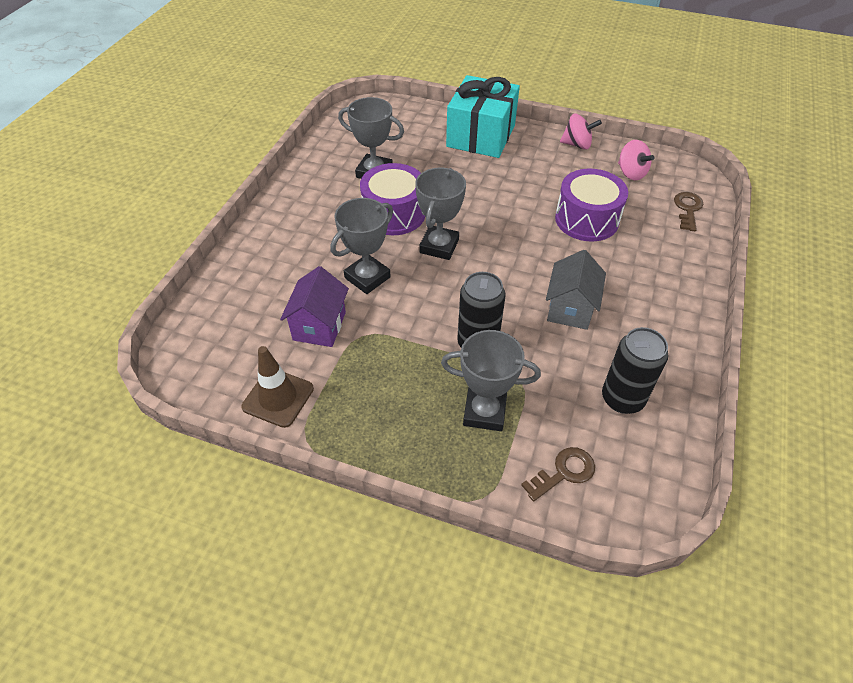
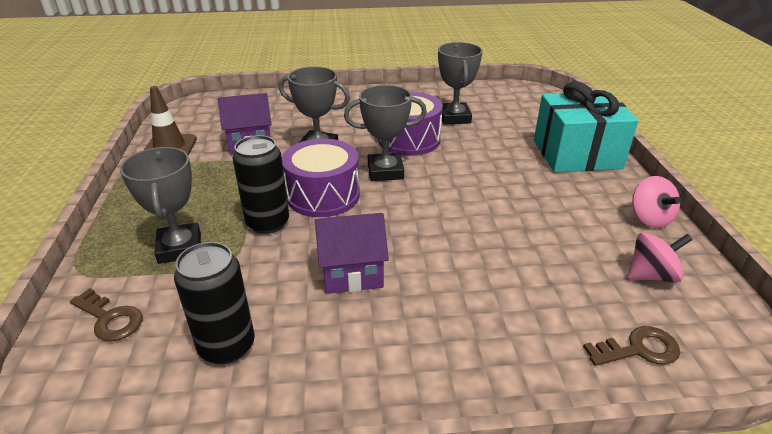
camera: 65 degrees right, 15 degrees down
(570, 309) = (352, 274): grey house -> purple house
(586, 219) = (516, 255): purple drum -> purple drum (323, 195)
(631, 173) = (651, 275): pink spinning top -> pink spinning top turned 135 degrees counterclockwise

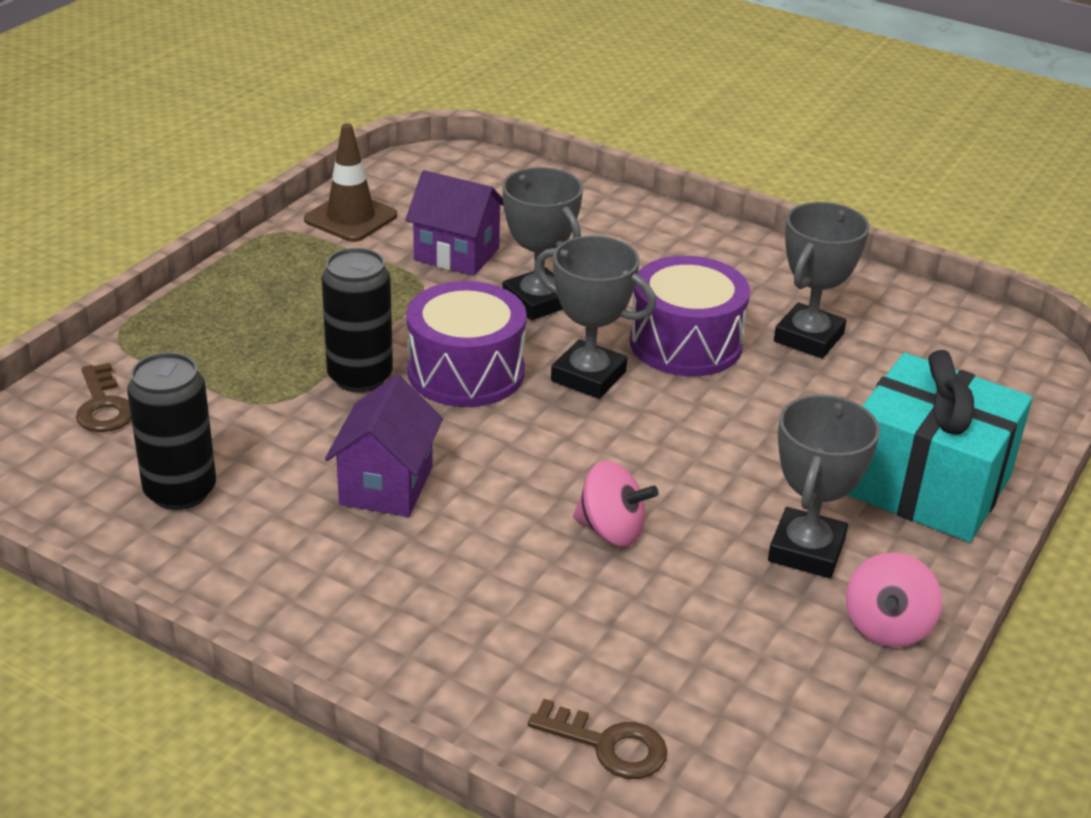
camera: 35 degrees right, 0 degrees up
(180, 248) = (236, 361): grey trophy -> grey trophy (806, 550)
(352, 274) = (386, 485): purple house -> purple house turned 75 degrees clockwise
(651, 275) = (763, 688): pink spinning top -> pink spinning top (611, 530)

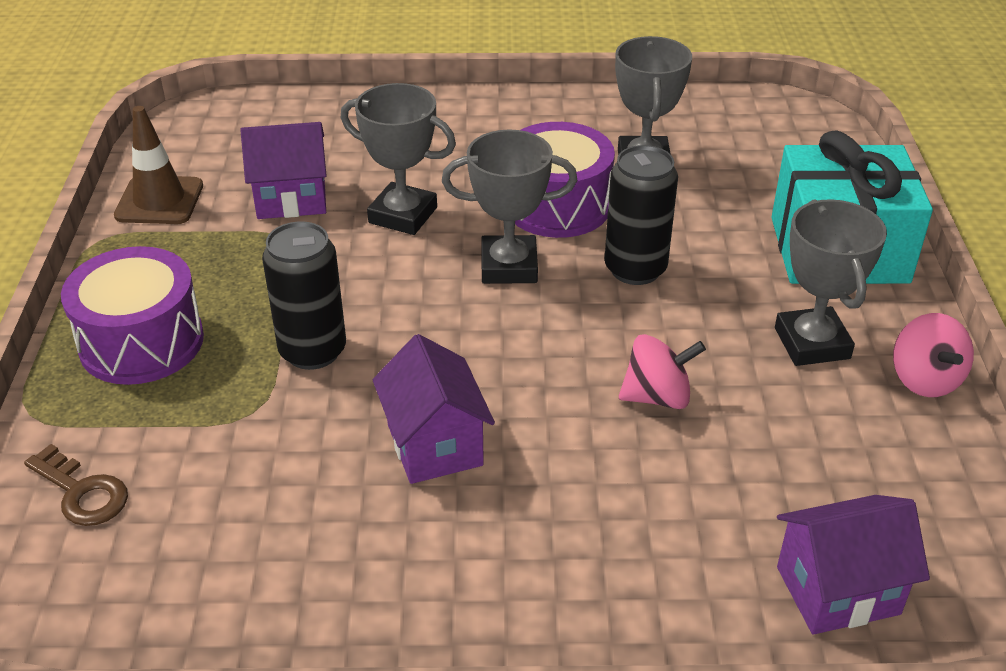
camera: 30 degrees left, 5 degrees up
(180, 491) = (246, 544): black can -> black can (635, 269)
(466, 372) = (403, 306): purple drum -> purple drum (141, 342)
(609, 745) = (838, 590): brown key -> purple house

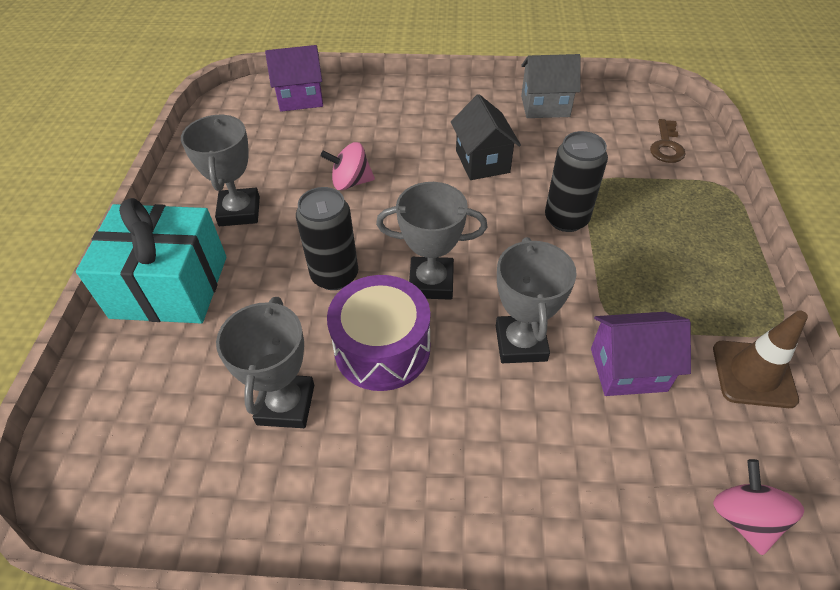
camera: 175 degrees left, 10 degrees up
(82, 492) = (666, 146): brown key -> brown key turned 120 degrees counterclockwise
(141, 342) = (685, 230): purple drum -> none
(290, 589) = (545, 106): none -> grey house
(403, 215) = (520, 343): grey trophy -> grey trophy turned 60 degrees clockwise
(434, 445) = (482, 161): purple house -> black house
(924, 379) = (187, 186): pink spinning top -> pink spinning top (744, 518)

